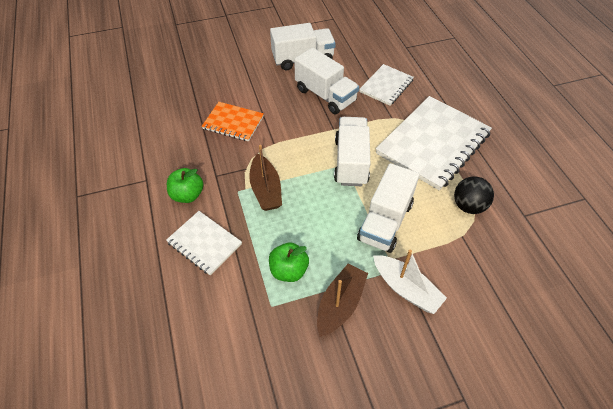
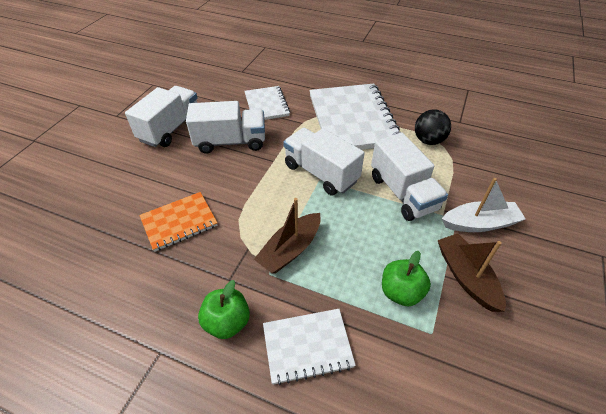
camera: 50 degrees left, 5 degrees down
(266, 189) = (290, 249): brown boat -> brown boat turned 105 degrees clockwise

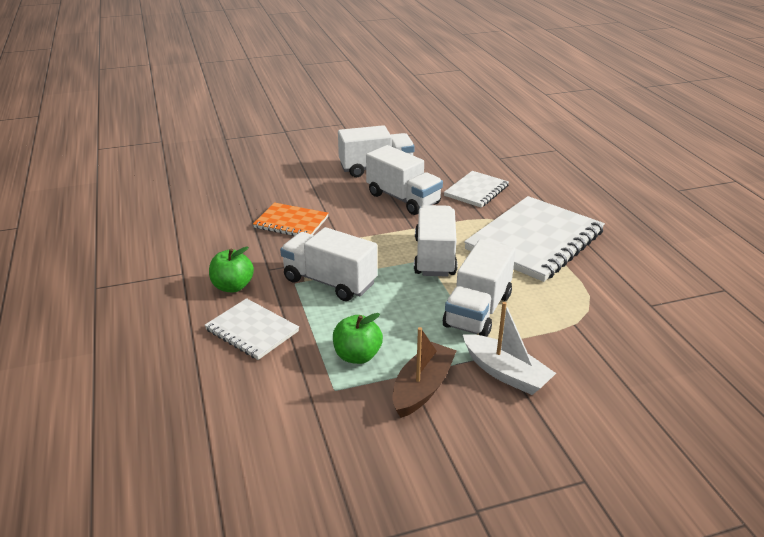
camera: 50 degrees right, 15 degrees down
(290, 249) = (329, 282): brown boat -> white truck
(428, 140) = (581, 296): black ball -> none

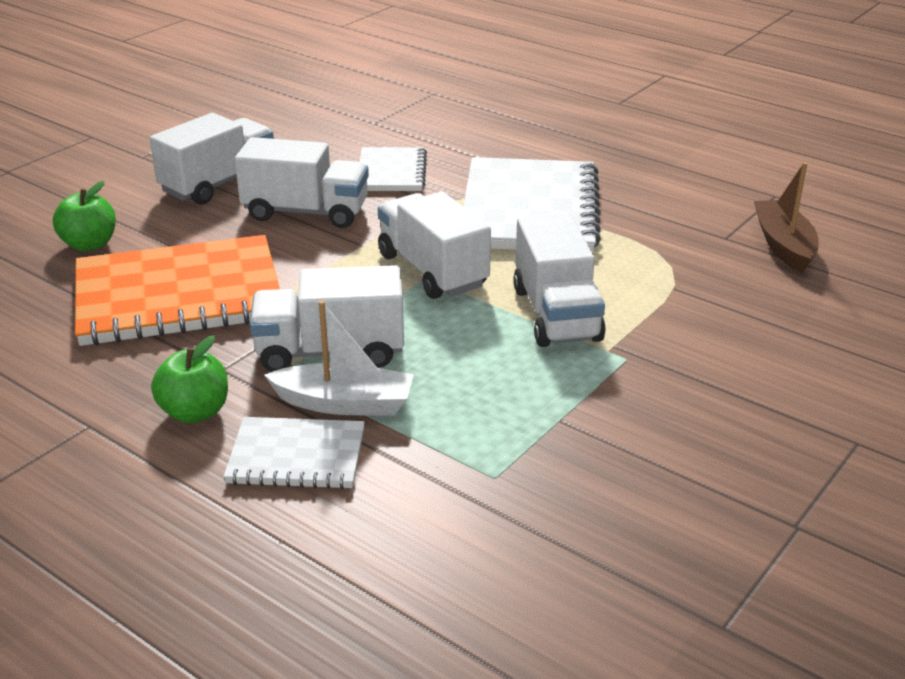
camera: 35 degrees left, 0 degrees up
(291, 222) = (178, 295): orange notebook -> orange notebook, size x1.88
(357, 356) = (475, 426): green apple -> green apple (89, 245)
(422, 388) = (594, 427): brown boat -> brown boat (783, 245)
(505, 373) = (664, 370): white boat -> white boat (344, 403)

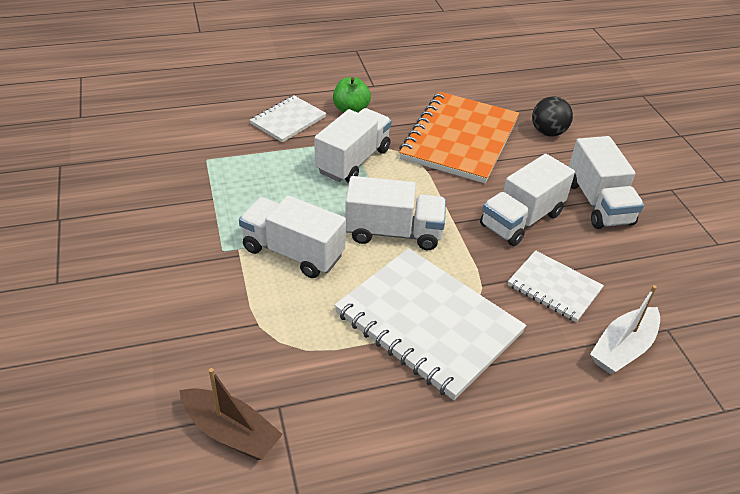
camera: 125 degrees right, 10 degrees up
(89, 245) = (548, 132): green apple -> black ball
(344, 403) = (307, 146): white boat -> white boat (623, 348)

